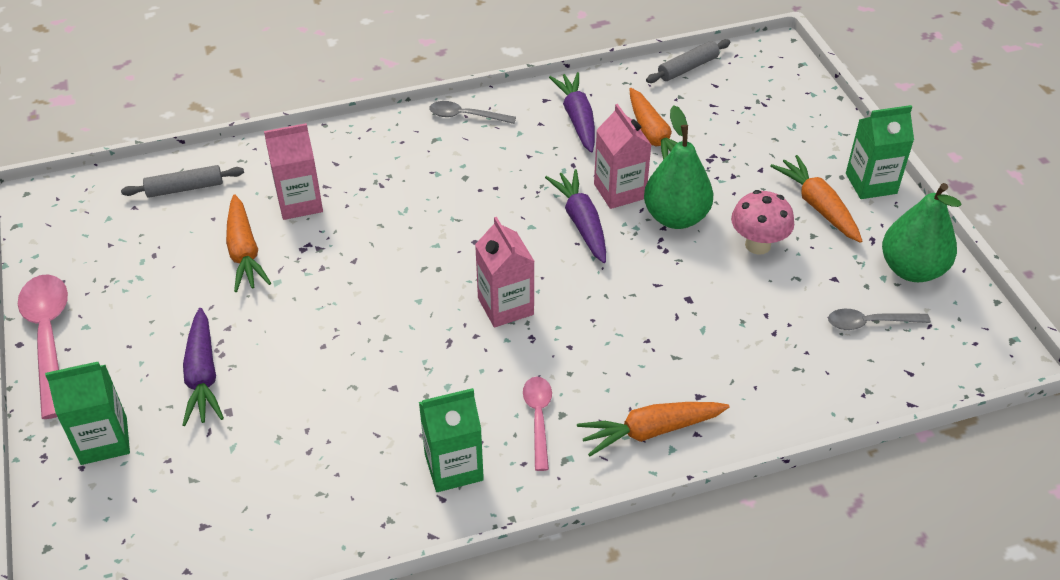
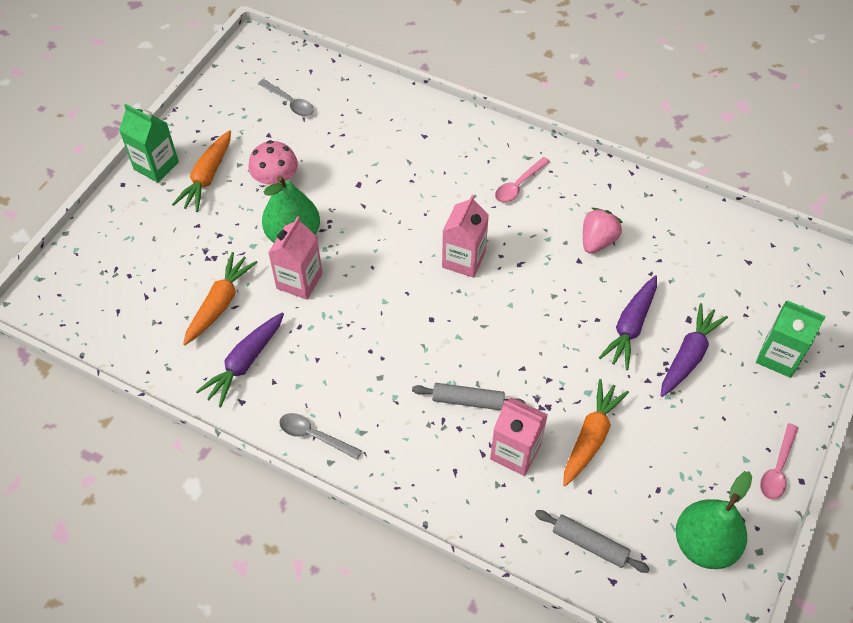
camera: 135 degrees left, 10 degrees up
(49, 338) = (777, 468): pink spoon -> pink spoon, size x0.57
(394, 421) = (597, 241): none -> pink strawberry
(454, 467) = (588, 194): green carton -> none
(466, 116) = (314, 436): grey spoon -> grey spoon turned 150 degrees clockwise
(581, 223) = (352, 278): purple carrot -> purple carrot (630, 326)
(651, 431) = (470, 138): orange carrot -> none
(688, 68) = (110, 342): grey rolling pin -> grey rolling pin (468, 401)
(912, 269) = (223, 108): green pear -> green pear (704, 544)

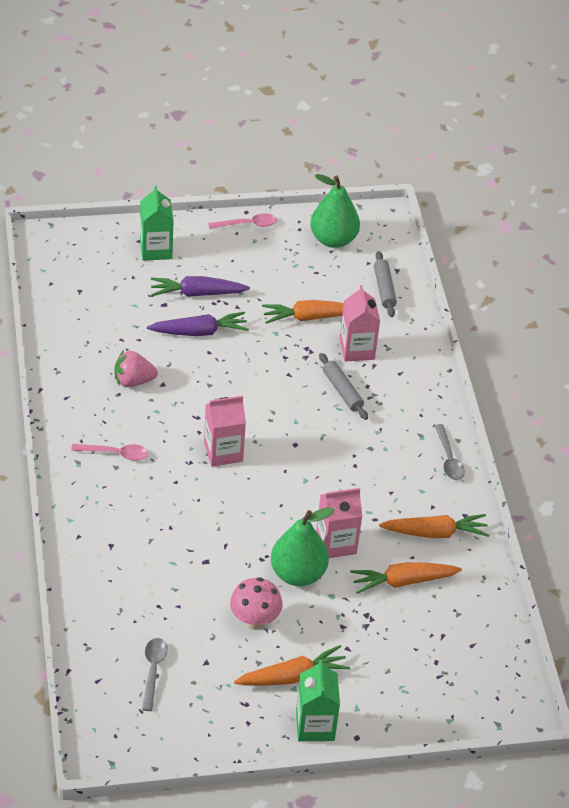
camera: 130 degrees left, 10 degrees down
(245, 363) = (435, 533): purple carrot -> orange carrot

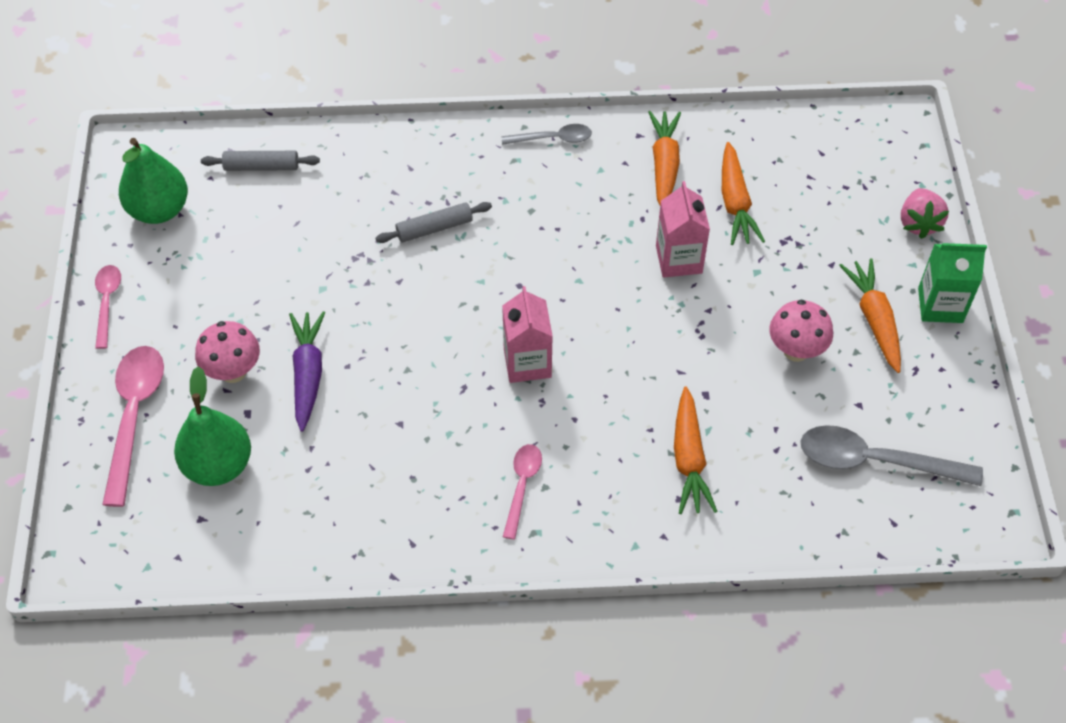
camera: 80 degrees left, 10 degrees up
(133, 381) = (390, 458): pink strawberry -> pink strawberry (918, 223)
(153, 671) = (875, 461): grey spoon -> grey spoon, size x1.75
(156, 250) = (134, 416): green carton -> pink spoon
(197, 293) = (233, 371): purple carrot -> pink mushroom
(298, 574) = (724, 301): green pear -> green pear (218, 465)
(309, 317) = (300, 249): orange carrot -> orange carrot (689, 458)
(357, 349) = (364, 206): pink carton -> none

